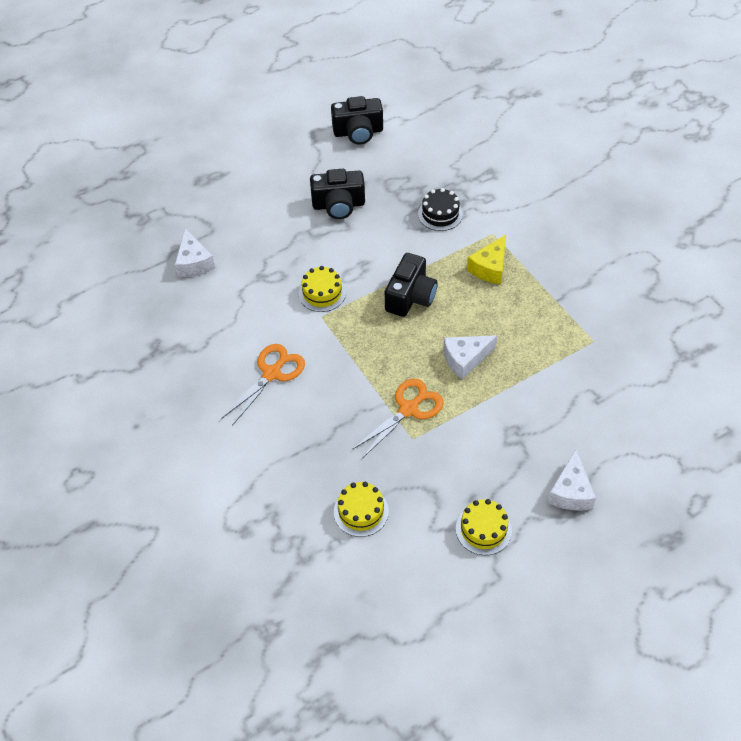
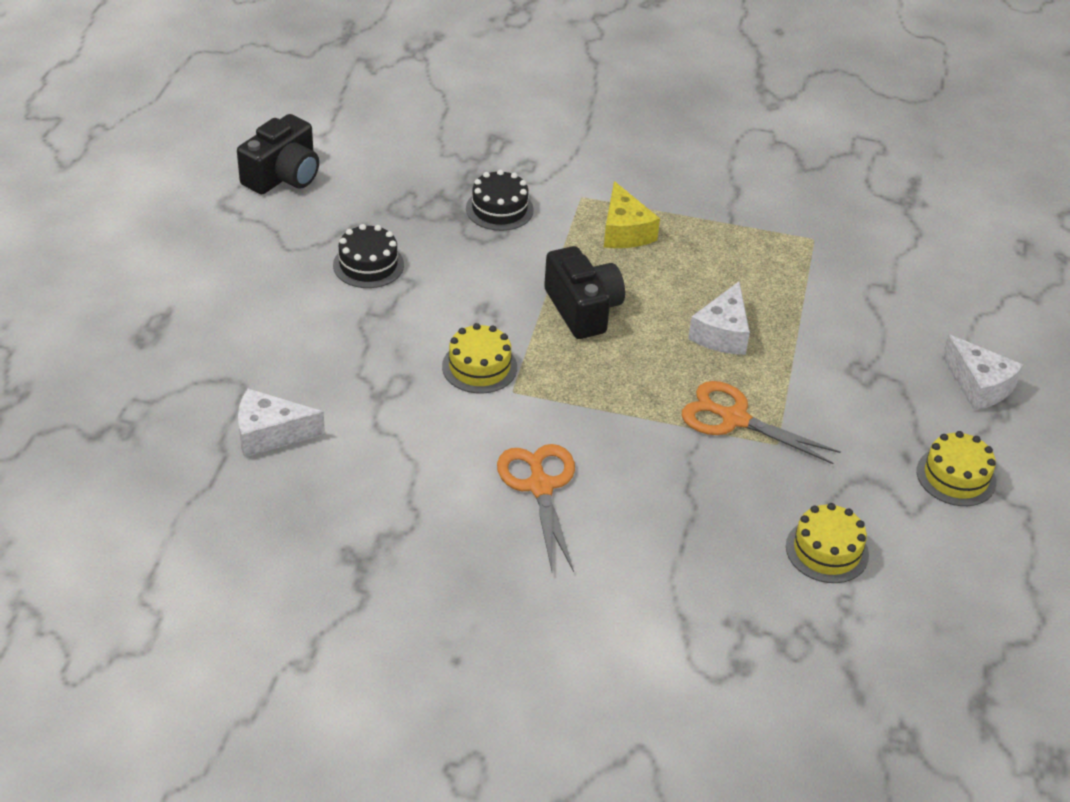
camera: 50 degrees left, 10 degrees down
(194, 263) = (270, 434): white cheese -> white cheese turned 150 degrees clockwise
(338, 205) = (368, 265): black camera -> black cake
(408, 409) = (734, 419): orange scissors -> orange scissors turned 60 degrees counterclockwise

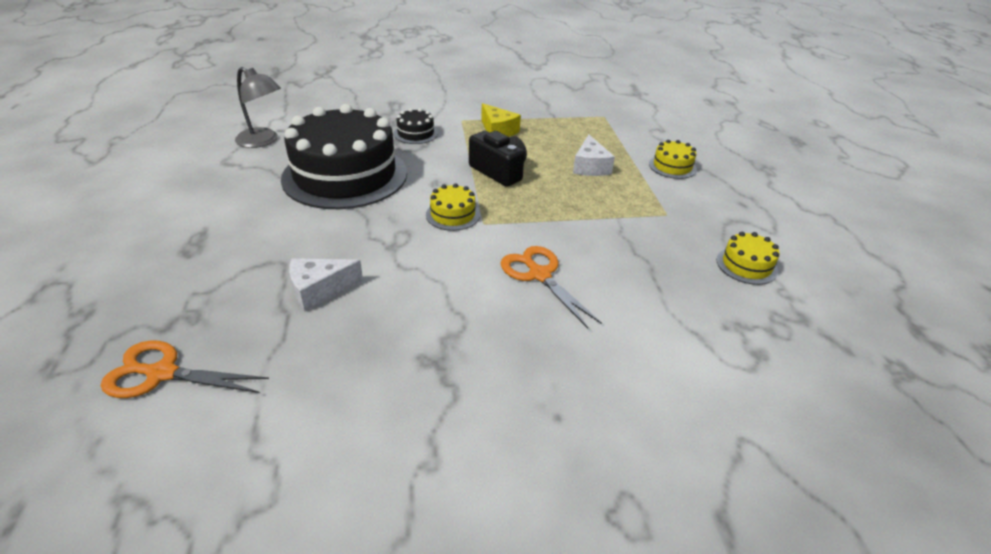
camera: 20 degrees left, 5 degrees down
(283, 176) = (263, 141): black camera -> grey lamp
(368, 265) = (345, 175): black cake -> black cake, size x2.46
(734, 419) = (632, 207): orange scissors -> orange scissors (162, 373)
(956, 476) = (778, 208): yellow cake -> yellow cake (672, 166)
(978, 385) = (746, 162): white cheese -> none

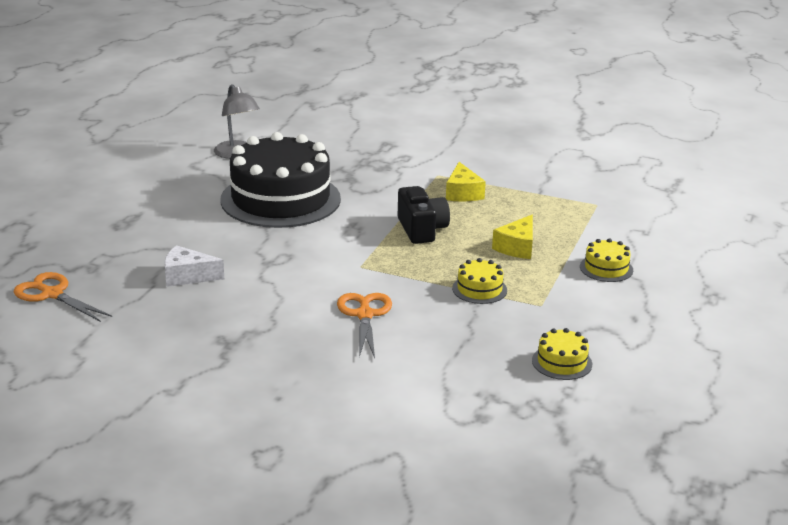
camera: 30 degrees right, 10 degrees down
(415, 133) = (378, 177): black cake -> none
(453, 215) = (341, 253): yellow cake -> yellow cake (479, 289)
(590, 167) = (517, 247): white cheese -> yellow cheese

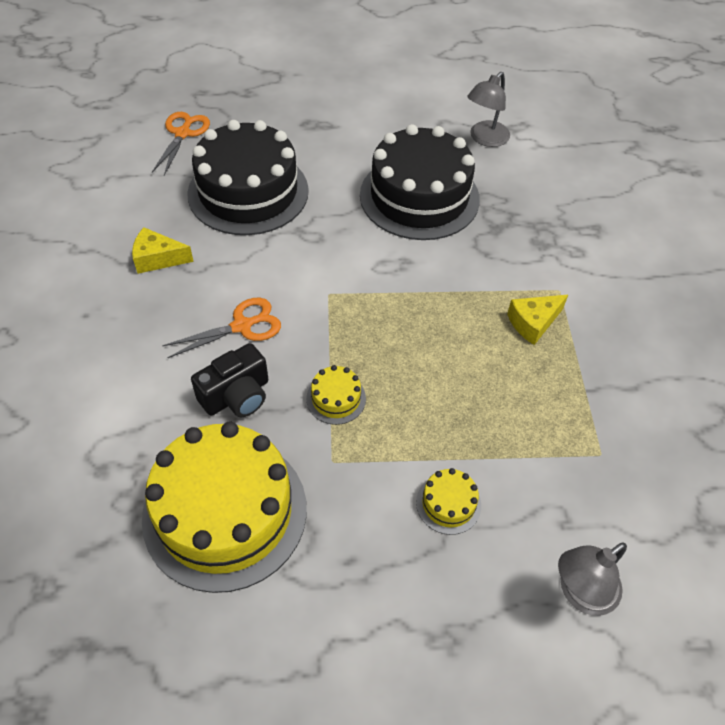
camera: 65 degrees right, 25 degrees up
(187, 276) = (248, 192): white cheese -> black cake
(421, 229) = (430, 315): black camera -> black camera (237, 395)
(517, 247) = (444, 405): yellow cheese -> yellow cheese (158, 258)
(562, 362) = (225, 512): yellow cake -> yellow cake, size x2.46
(699, 242) = (580, 593): none -> grey lamp

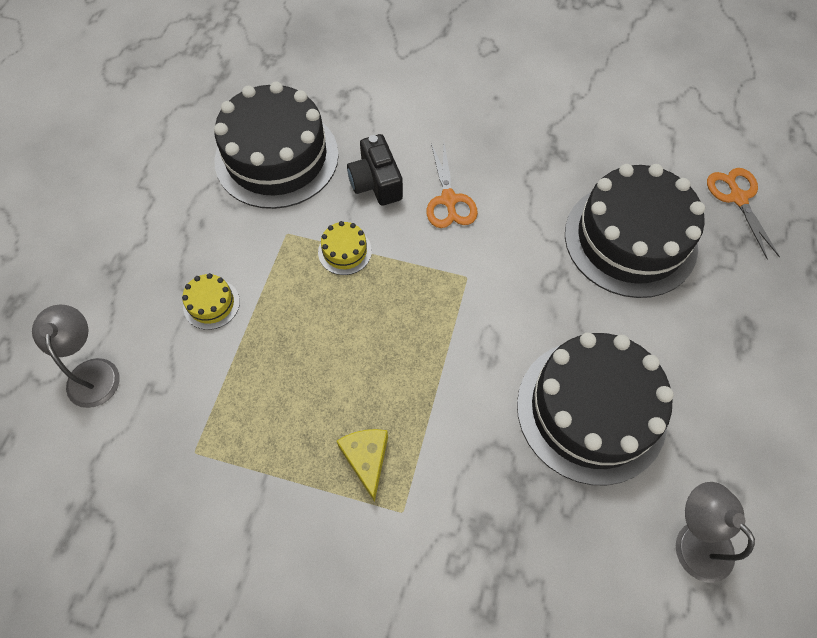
camera: 110 degrees right, 10 degrees up
(158, 258) = (549, 152): yellow cheese -> none
(183, 134) = (738, 198): orange scissors -> orange scissors turned 135 degrees counterclockwise
(225, 512) = (276, 157): yellow cake -> black cake

